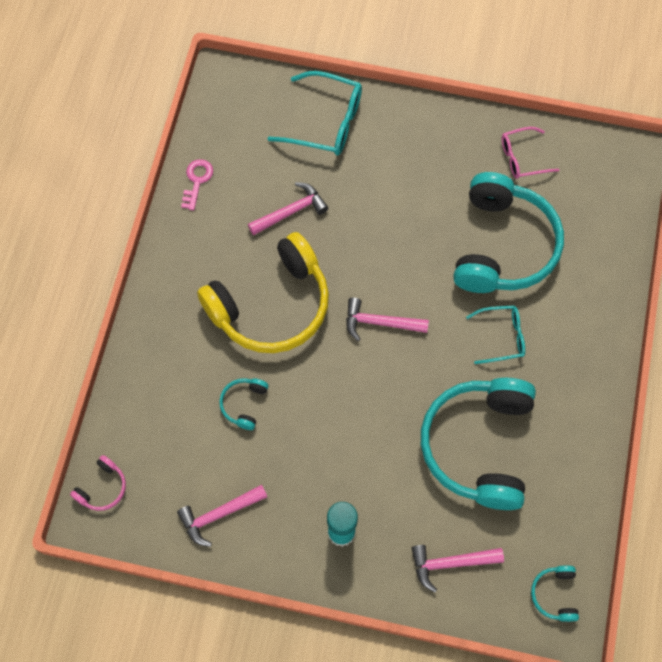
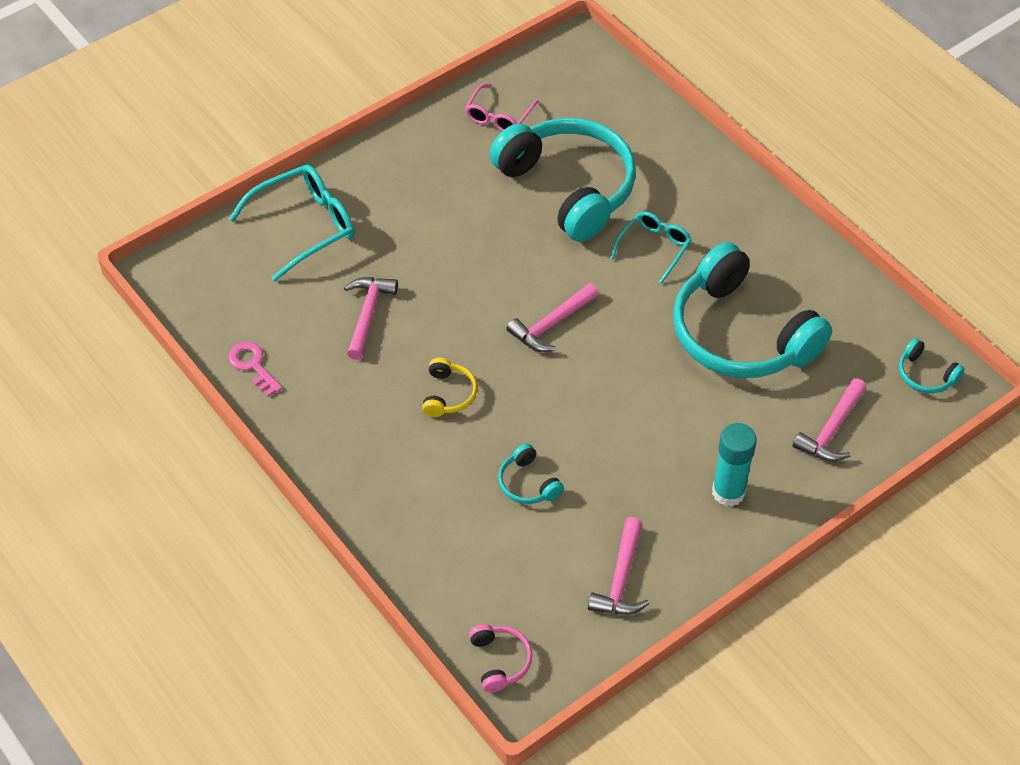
camera: 50 degrees left, 15 degrees down
(271, 305) = (448, 394): yellow headphones -> yellow headphones, size x0.40

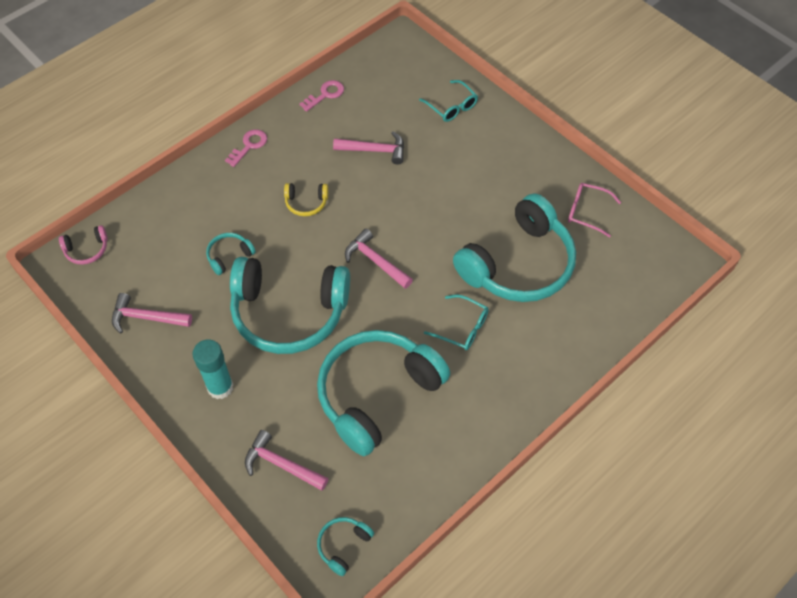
camera: 85 degrees right, 5 degrees up
(304, 226) = (451, 106): turquoise glasses -> turquoise glasses, size x0.61
(334, 460) = (249, 146): none -> pink key
(622, 418) = (289, 312): none -> turquoise headphones

